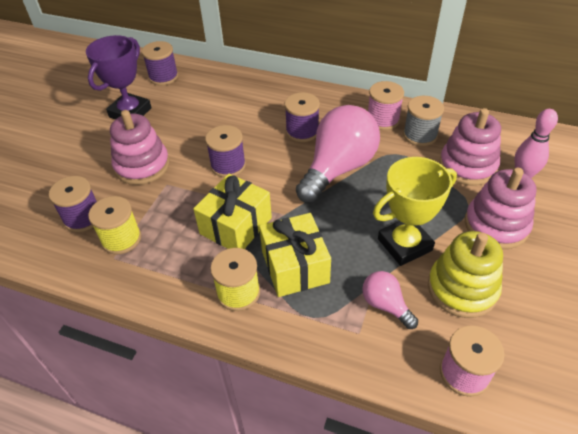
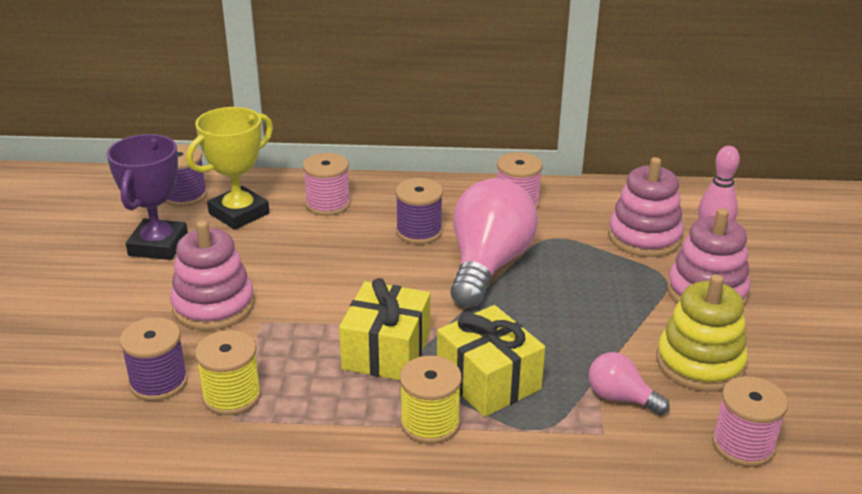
camera: 20 degrees left, 15 degrees down
(228, 165) = (338, 285): purple spool -> none
(251, 98) = (328, 204): none -> pink spool
(404, 244) = (611, 331): yellow trophy -> yellow trophy (239, 213)
(420, 135) = (571, 213): grey spool -> none

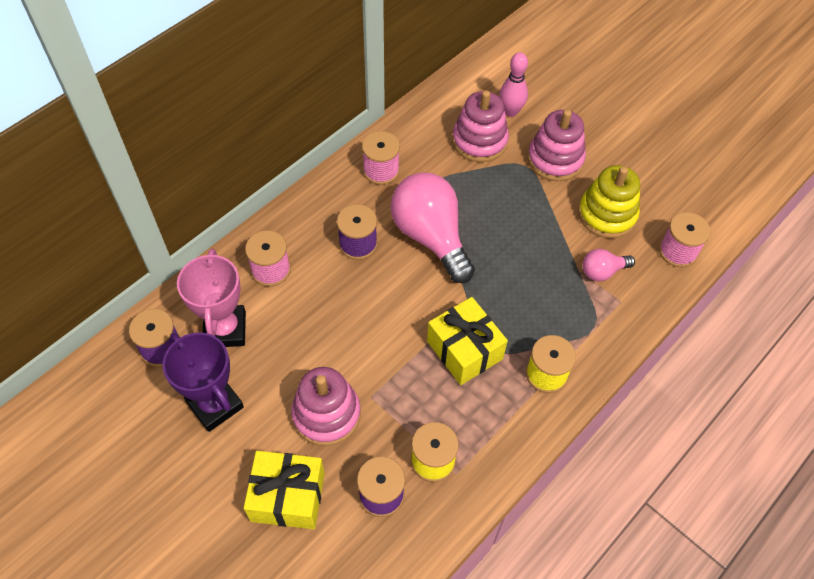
camera: 50 degrees left, 25 degrees up
(239, 213) = (225, 329): yellow trophy -> pink trophy
(488, 380) = (536, 319): yellow gift -> yellow gift (288, 497)

